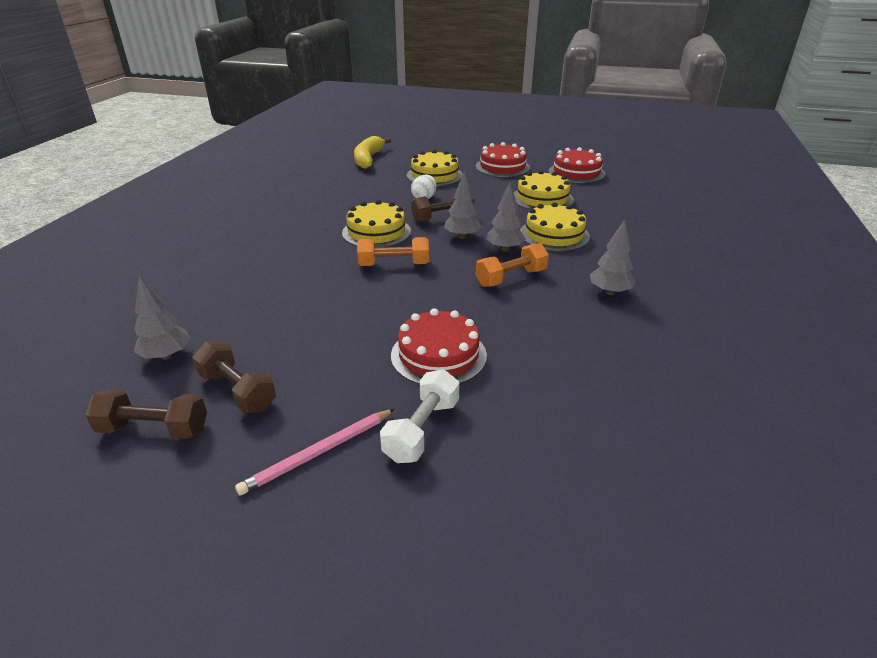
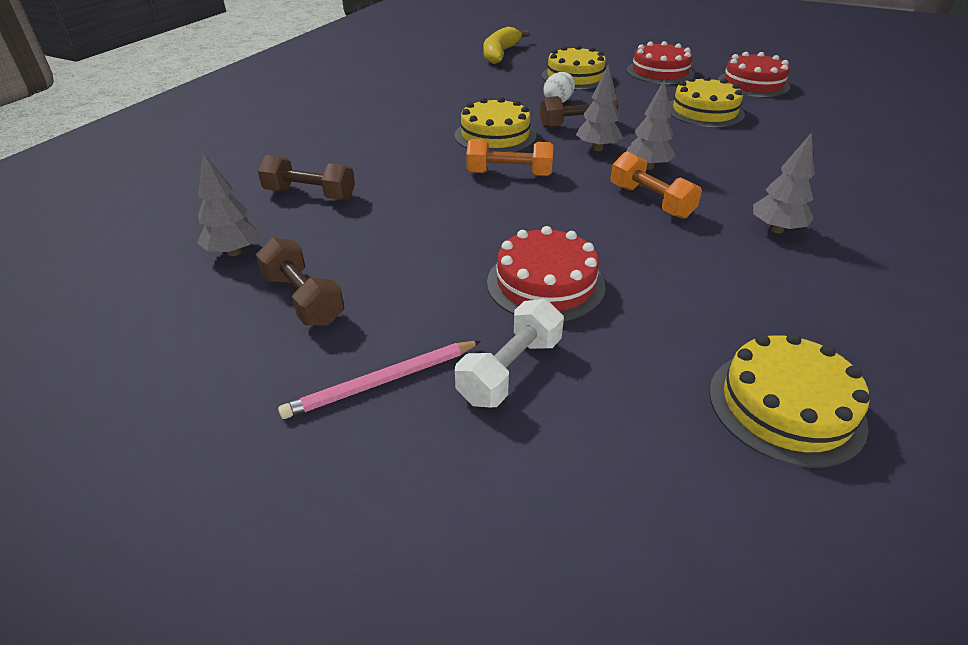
camera: 10 degrees right, 5 degrees up
(154, 429) = (204, 331): brown dumbbell -> brown dumbbell (310, 195)
(511, 278) = (650, 201): orange dumbbell -> orange dumbbell turned 75 degrees clockwise
(554, 235) = (713, 155): yellow cake -> yellow cake (785, 406)

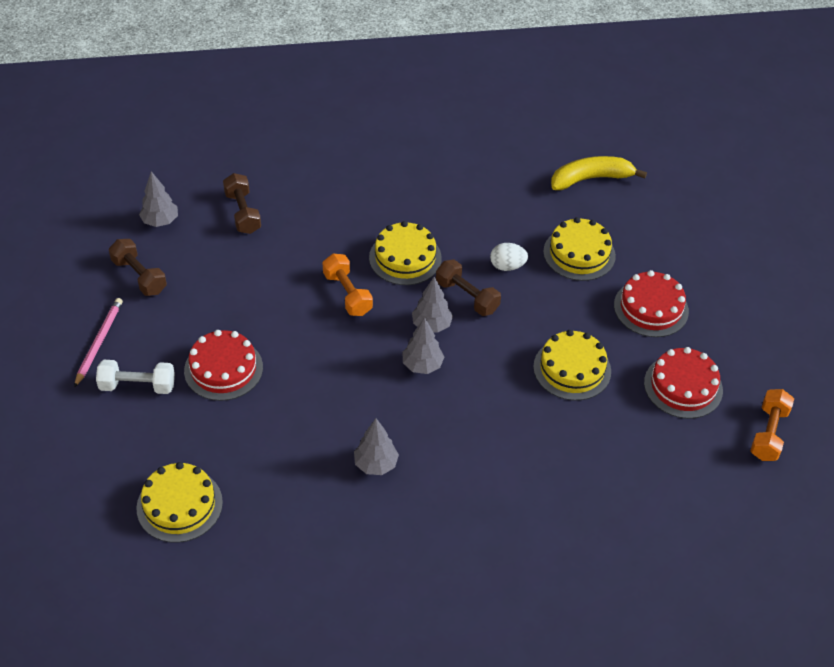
camera: 55 degrees right, 10 degrees up
(303, 299) = (139, 276): brown dumbbell -> brown dumbbell turned 60 degrees counterclockwise
(382, 382) = (99, 342): pink pencil -> pink pencil turned 75 degrees clockwise
(650, 201) = (365, 384): orange dumbbell -> orange dumbbell (768, 433)

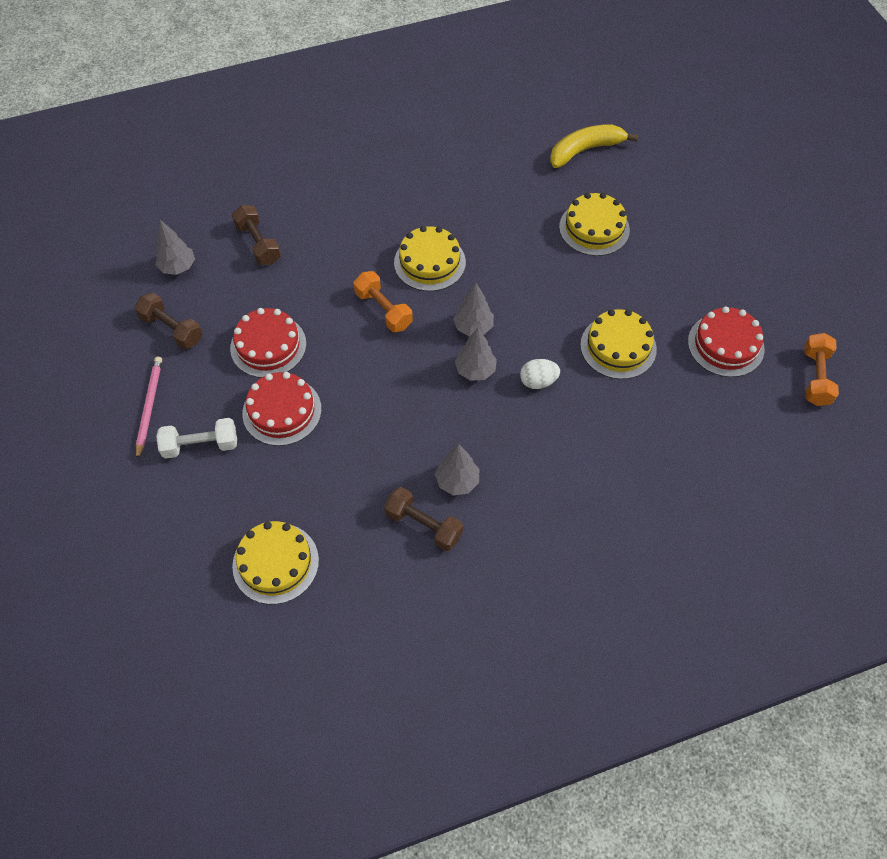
camera: 10 degrees left, 10 degrees up
(467, 297) = (499, 292): brown dumbbell -> brown dumbbell (423, 525)
(507, 266) = (529, 253): white egg -> white egg (538, 381)
(651, 308) = (675, 271): red cake -> red cake (268, 346)

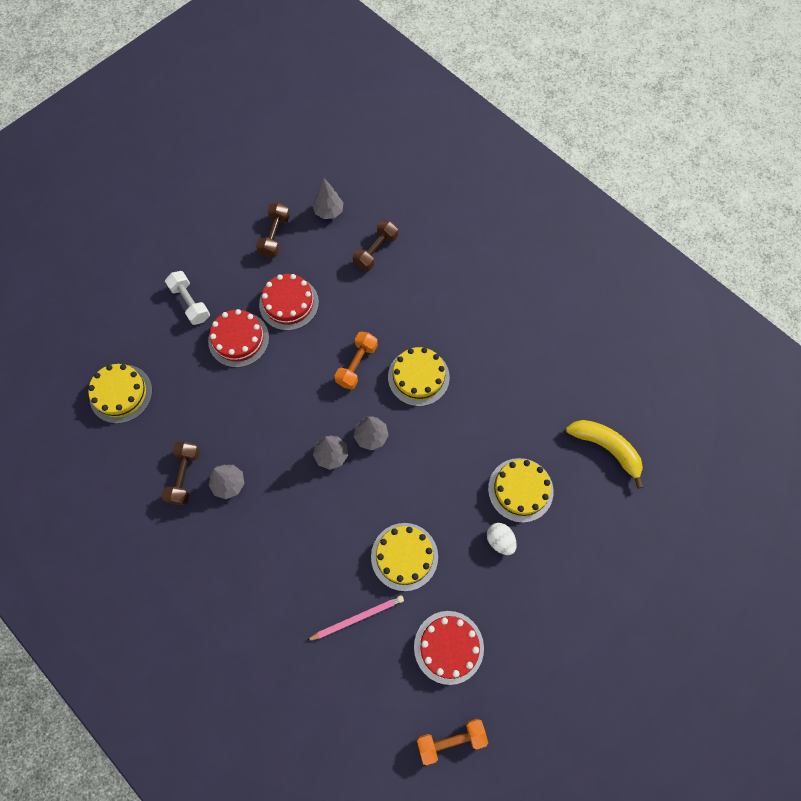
camera: 65 degrees right, 10 degrees up
(149, 407) = (207, 256): pink pencil -> pink pencil (357, 618)
(538, 381) = (342, 506): white egg -> white egg (500, 540)

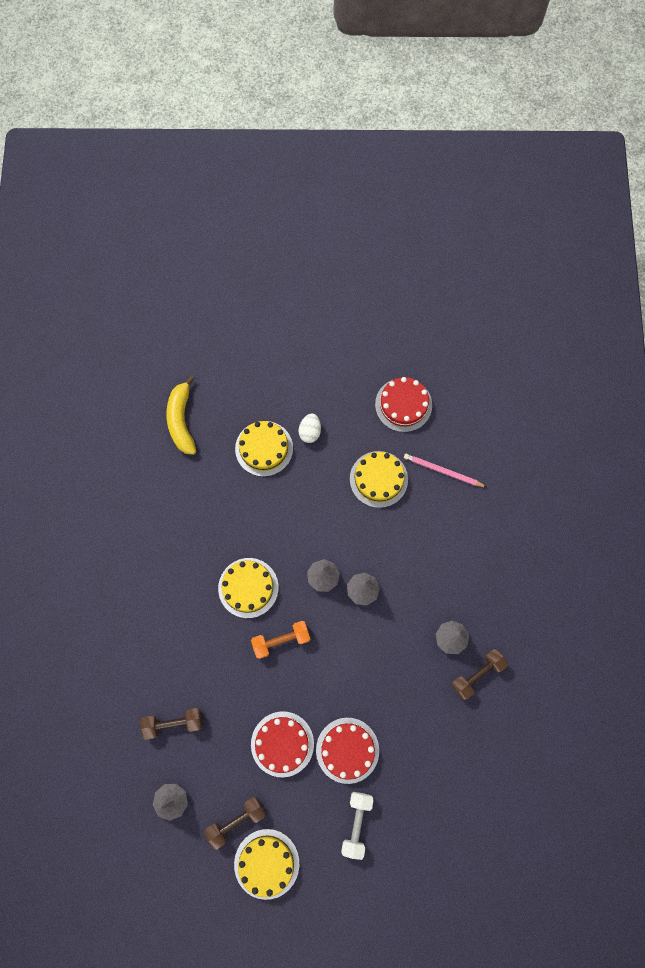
camera: 135 degrees left, 5 degrees up
(121, 393) = (473, 791): yellow cake -> yellow cake (266, 863)
(451, 740) = (450, 359): orange dumbbell -> none

